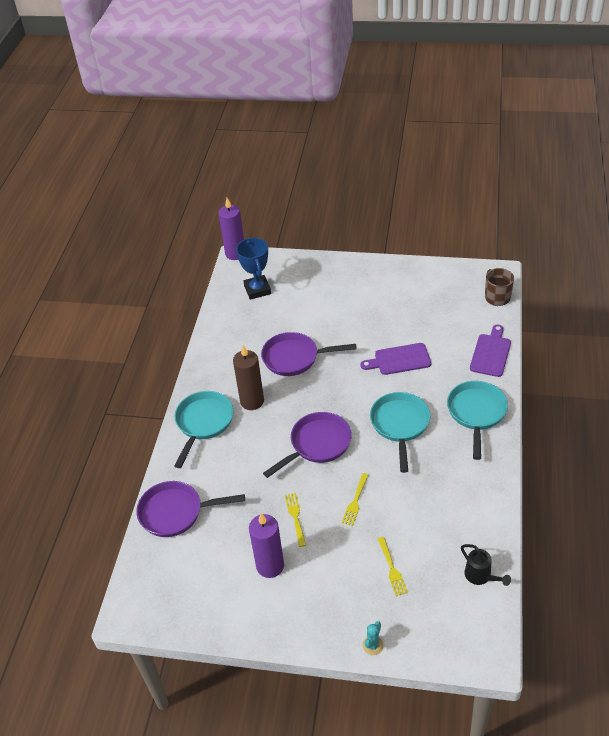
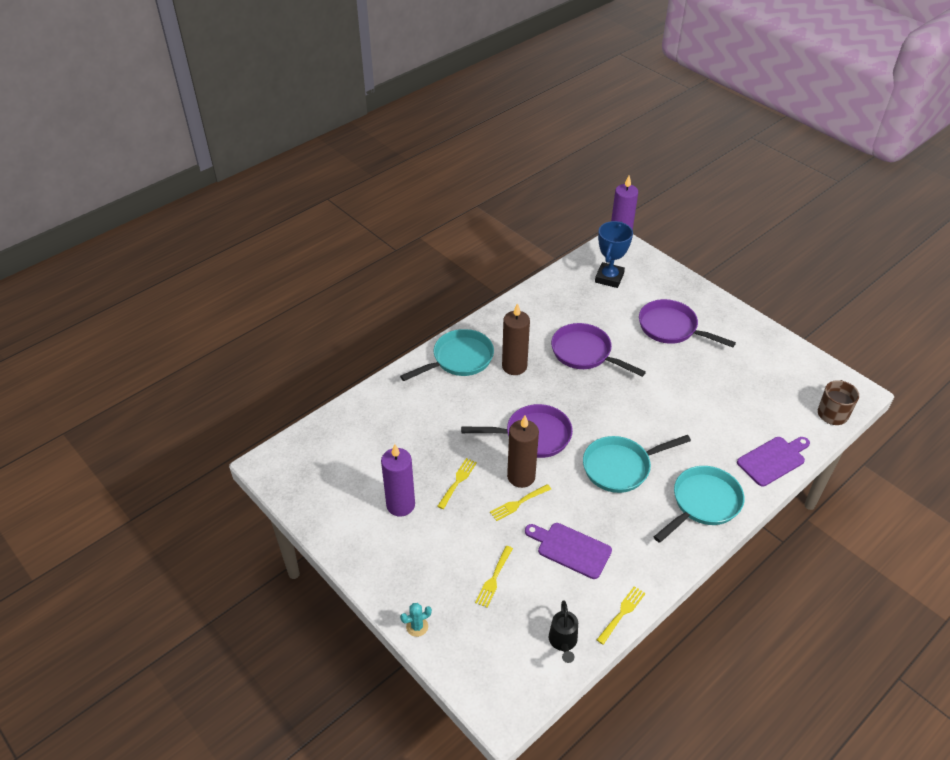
camera: 35 degrees right, 0 degrees up
(176, 512) = (372, 414): purple pan -> purple pan (671, 328)
(338, 481) = (521, 477): none -> brown candle
(399, 360) = (677, 411): purple cutting board -> purple cutting board (570, 549)
(400, 425) = (621, 467): turquoise pan -> turquoise pan turned 150 degrees counterclockwise
(498, 527) = (622, 613): none -> yellow fork

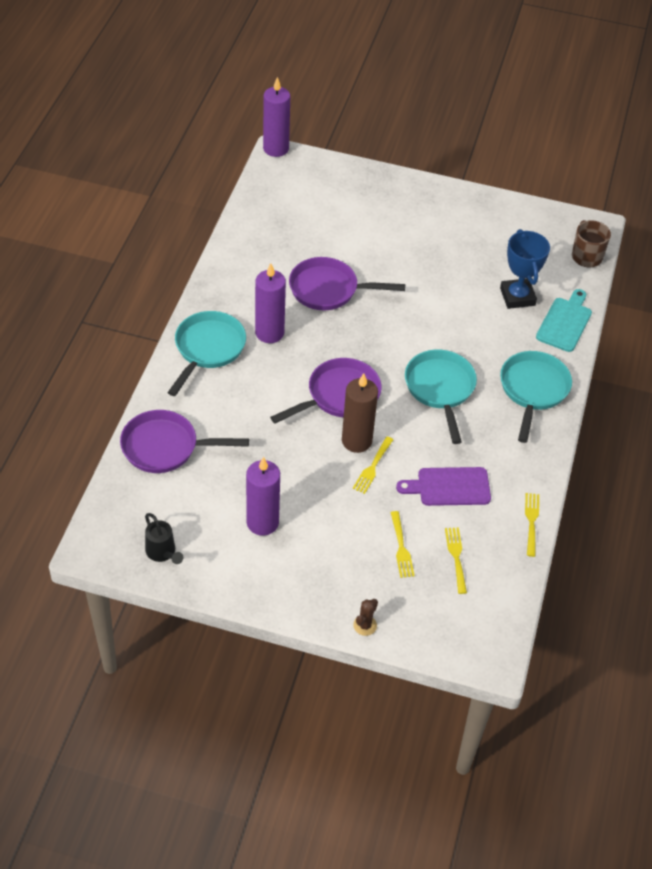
camera: 35 degrees left, 5 degrees up
(417, 626) = (365, 625): turquoise cactus -> brown cactus
(457, 481) = (300, 473): yellow fork -> yellow fork (456, 557)
(514, 366) = (269, 333): brown candle -> purple candle
(563, 642) = (500, 572): black watering can -> black watering can (162, 553)
(609, 278) = (296, 199): blue trophy -> blue trophy (517, 297)
(621, 467) = (440, 389): turquoise pan -> turquoise pan turned 135 degrees clockwise
(671, 328) = (393, 229): purple pan -> purple pan (165, 447)
(773, 460) = (565, 322): purple cutting board -> turquoise cutting board

